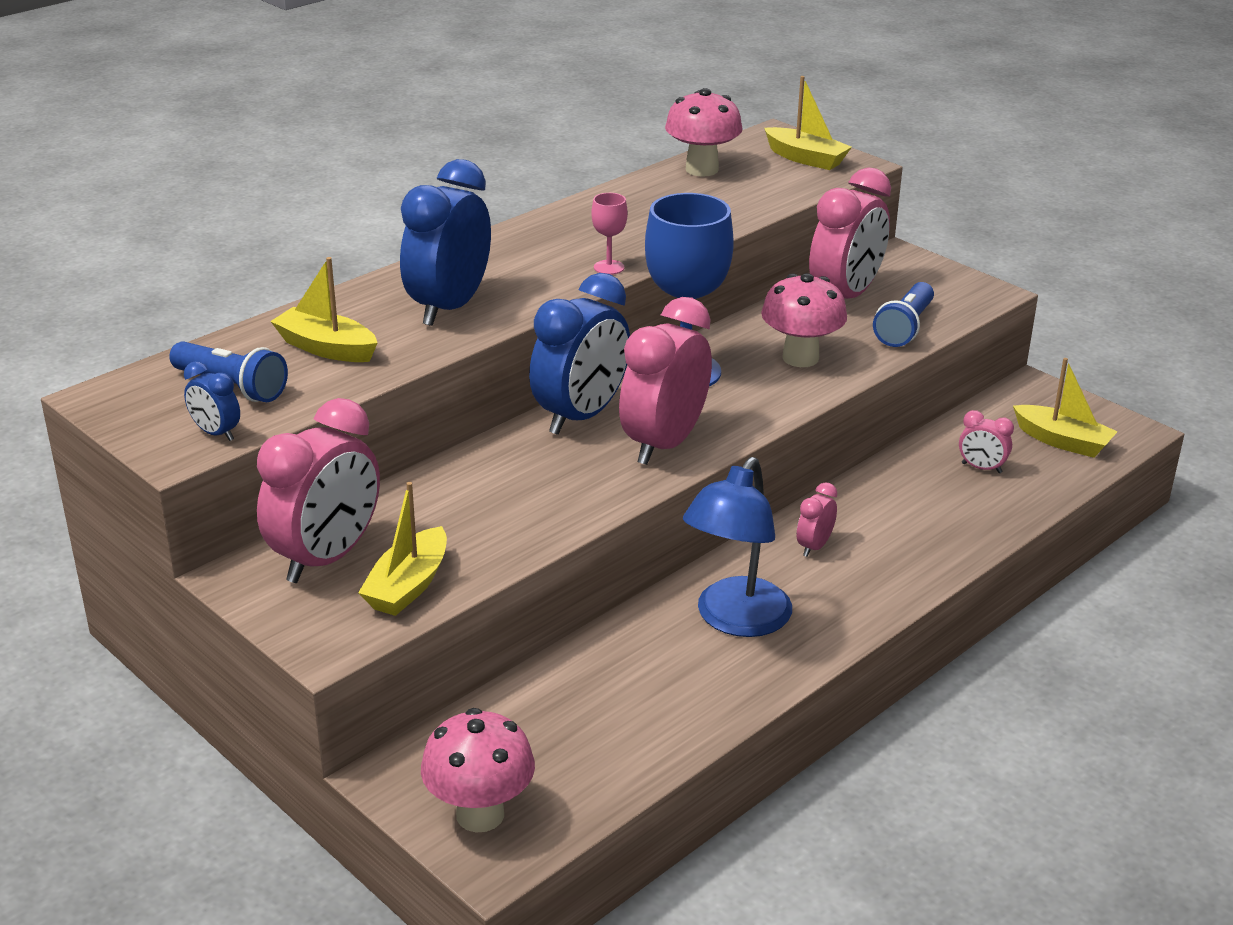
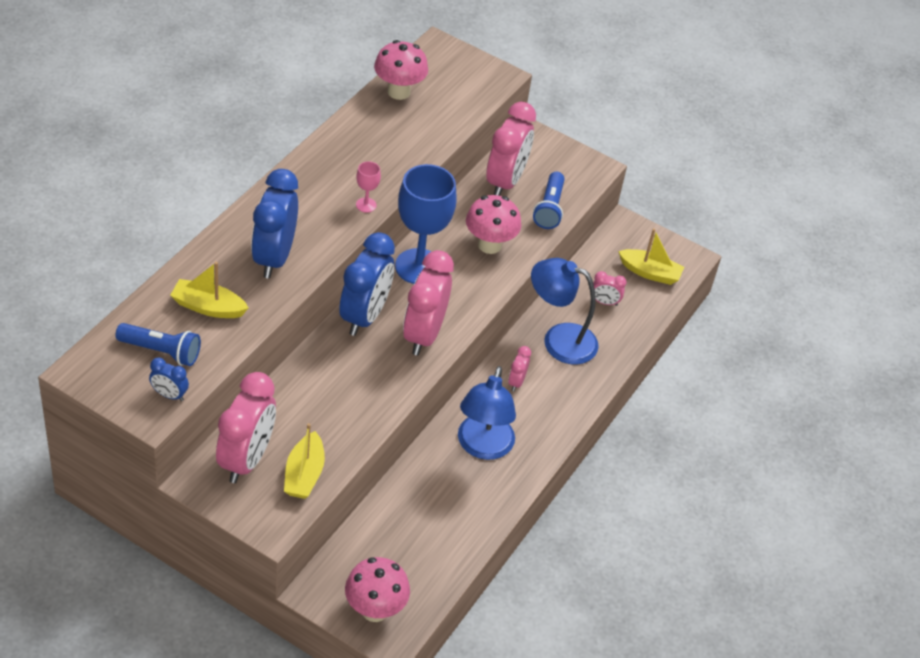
camera: 20 degrees left, 15 degrees up
(805, 159) = (466, 73): yellow boat -> none
(896, 504) = (559, 340): none -> blue lamp

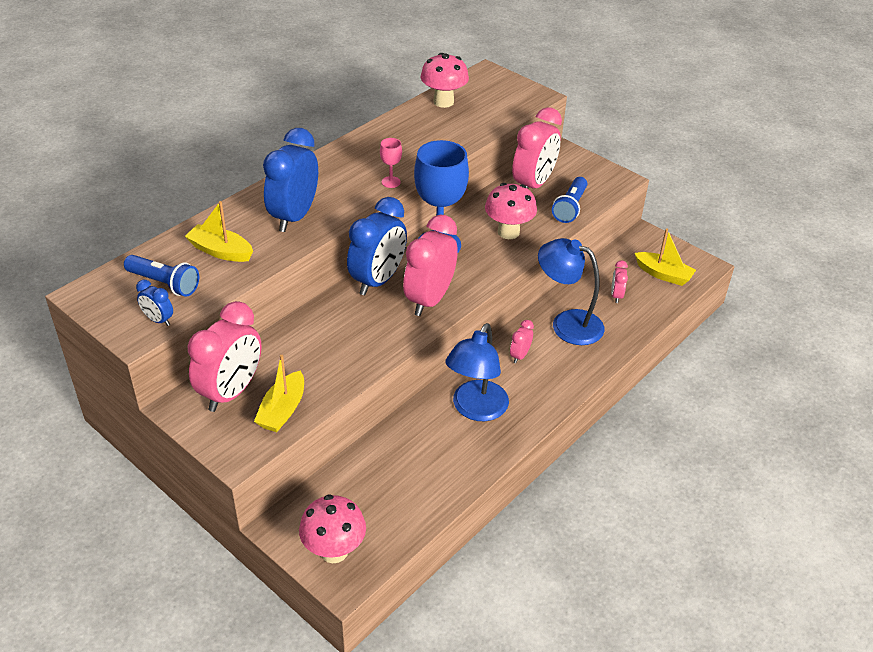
camera: 15 degrees right, 5 degrees down
(604, 302) = (616, 295): pink clock -> pink clock turned 75 degrees clockwise

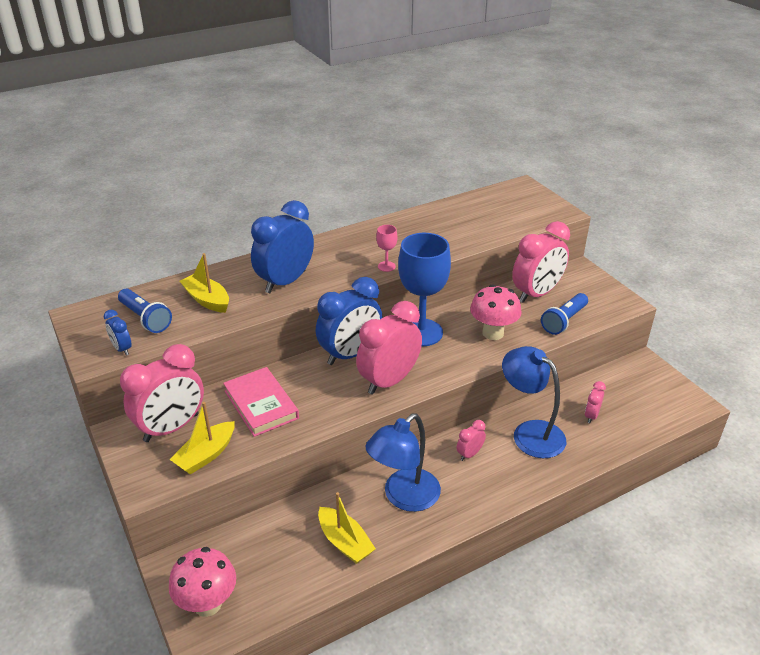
camera: 20 degrees right, 5 degrees down
(312, 349) = (261, 404): none -> pink book
(443, 102) = (469, 205): pink mushroom -> none
(663, 274) = (649, 405): yellow boat -> yellow boat (344, 542)

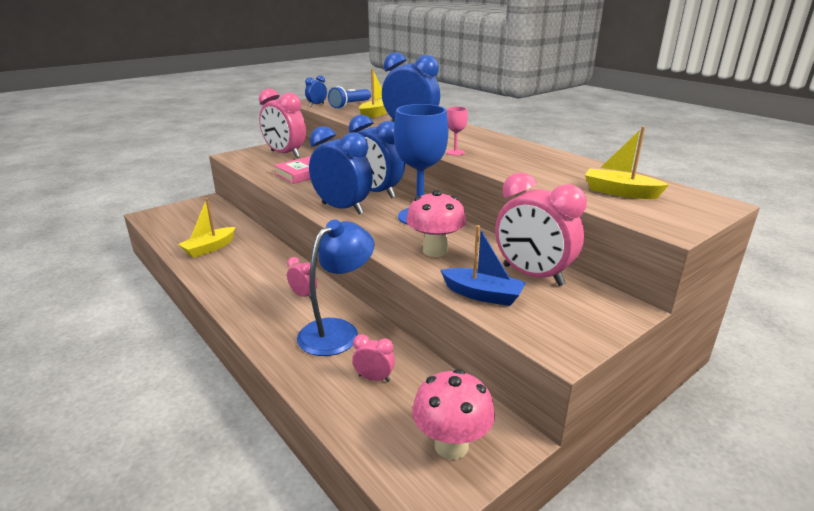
camera: 80 degrees right, 10 degrees down
(206, 455) = (258, 164): yellow boat -> yellow boat (620, 192)
(207, 604) = (173, 213): pink mushroom -> pink mushroom (451, 445)
(389, 381) = (342, 208): pink clock -> blue clock
(404, 497) = (251, 267): blue lamp -> none
(564, 321) = (482, 295): blue flashlight -> blue boat

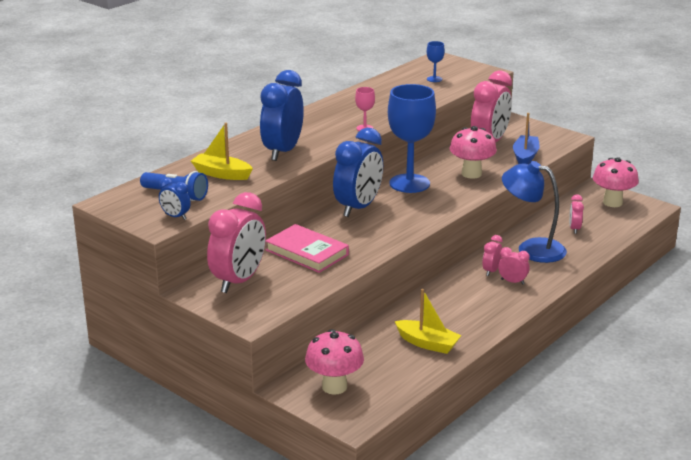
camera: 100 degrees left, 0 degrees up
(192, 212) = (334, 387): none -> pink mushroom
(274, 304) = (512, 282): none -> pink clock
(342, 208) = (407, 218): blue clock -> none
(620, 192) = (434, 79): yellow boat -> blue goblet

